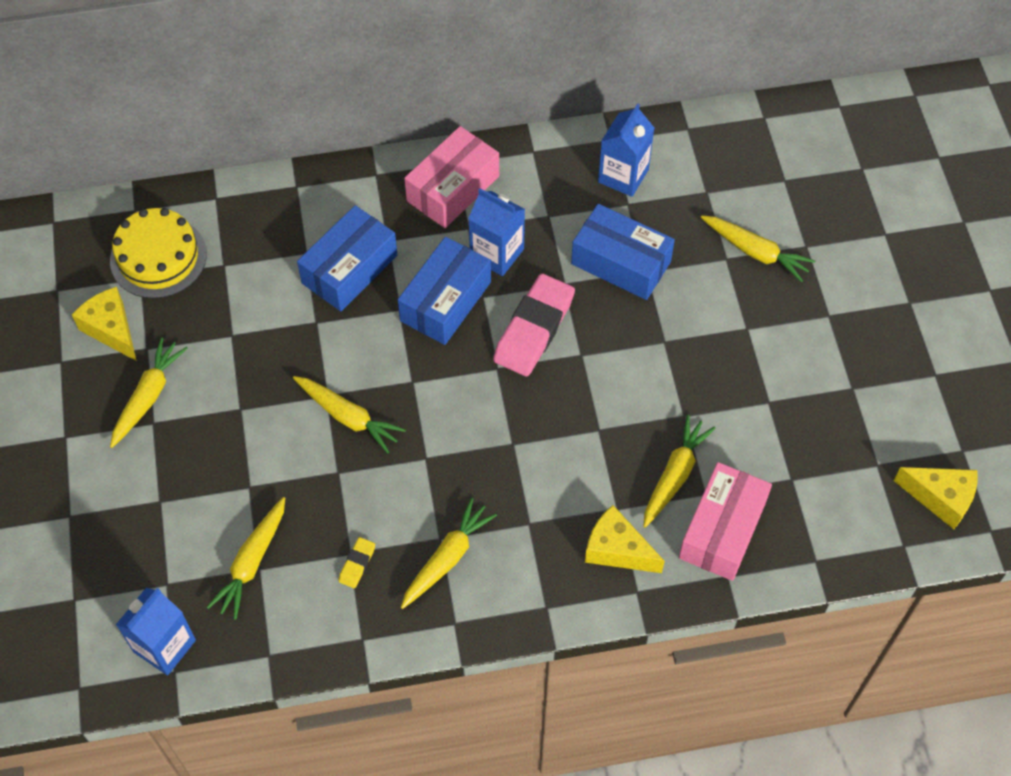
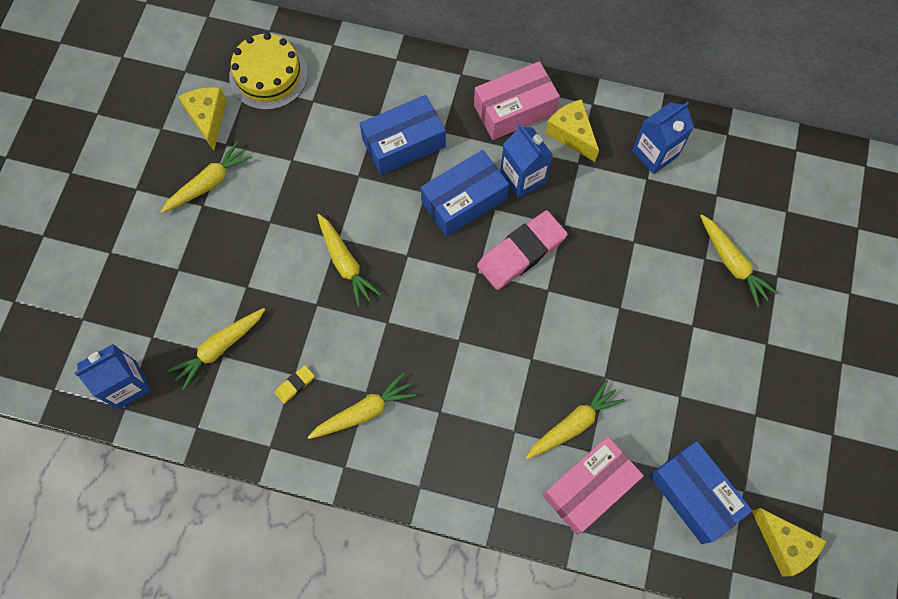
camera: 25 degrees right, 10 degrees up
(617, 550) = (497, 465): yellow cheese -> yellow cheese (571, 134)
(621, 263) = (617, 226): blue box -> blue box (693, 494)

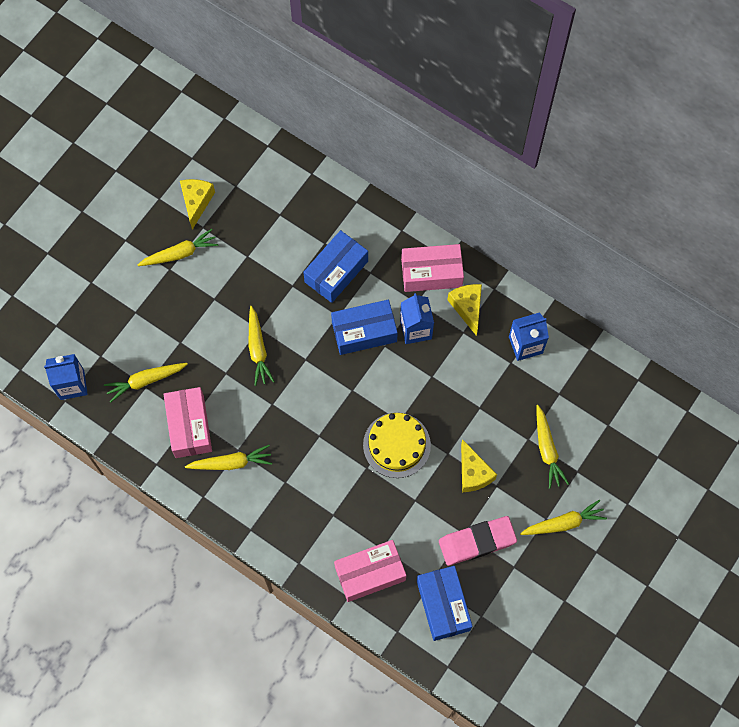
camera: 20 degrees right, 0 degrees up
(268, 75) = (254, 182): yellow cake -> yellow cake (396, 445)
(295, 385) = (189, 426): yellow eraser -> pink box
(404, 143) = (336, 271): blue box -> blue box turned 45 degrees counterclockwise
(521, 252) = (391, 386): pink eraser -> pink eraser (477, 542)
(573, 424) = (377, 525): yellow carrot -> yellow carrot (563, 523)
(784, 544) = (493, 662): yellow cheese -> yellow cheese (473, 473)

